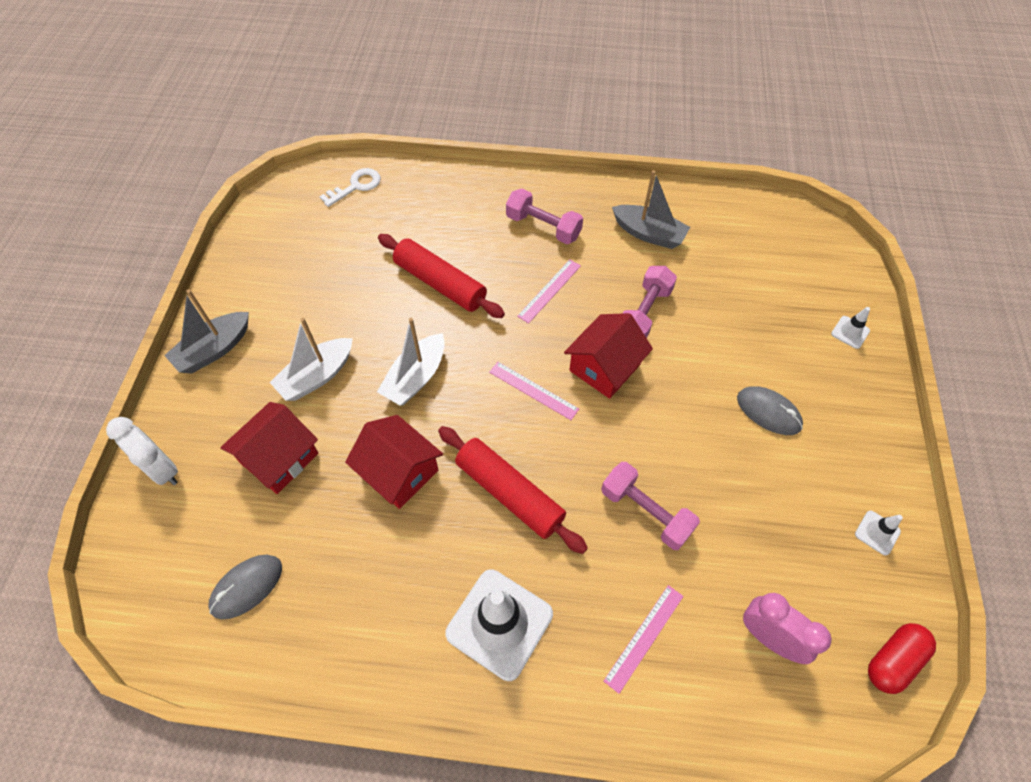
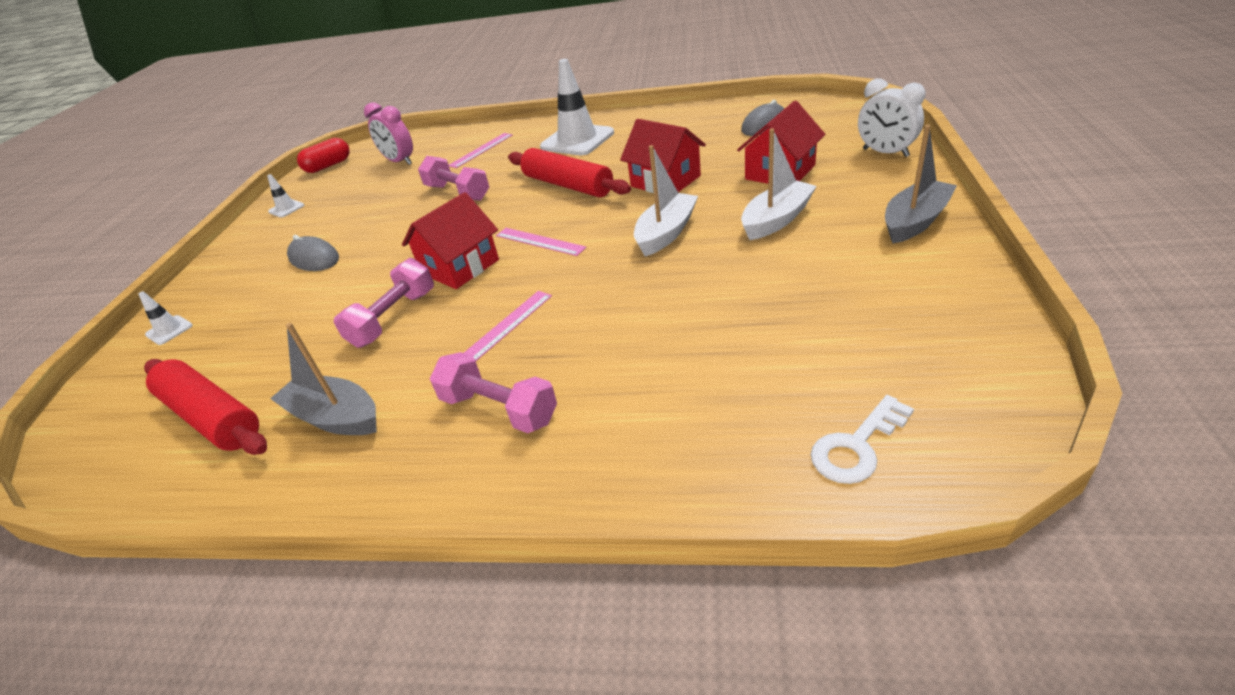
camera: 175 degrees left, 20 degrees down
(440, 283) = (655, 316): red rolling pin -> red rolling pin (212, 417)

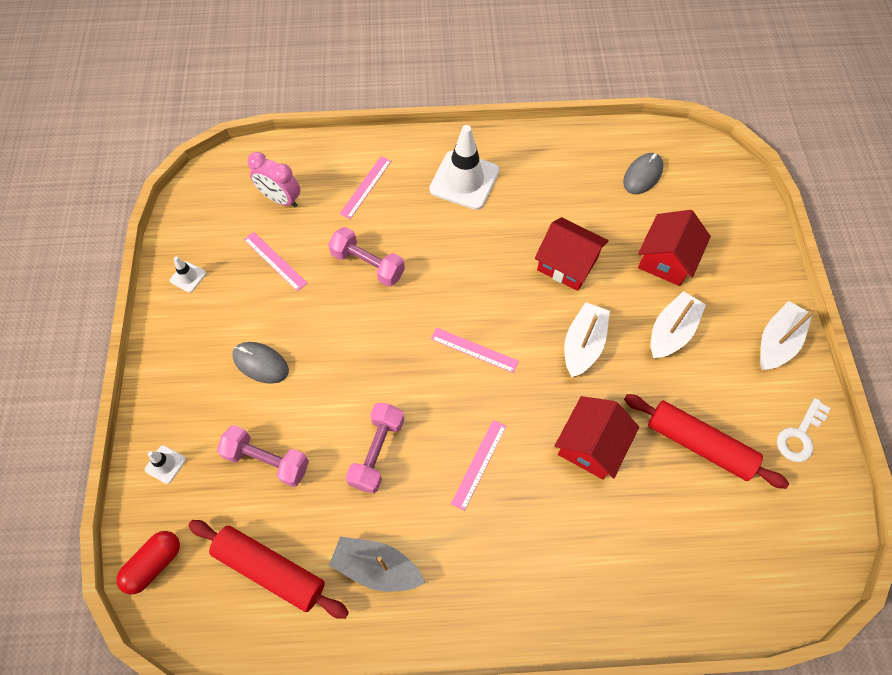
camera: 15 degrees left, 25 degrees up
(328, 166) = (198, 198): red capsule -> red capsule (154, 564)
(371, 195) = (275, 261): none -> pink ruler
(460, 267) = (412, 383): red house -> red house (591, 445)
(499, 409) = (502, 556): pink dumbbell -> pink dumbbell (267, 460)
(568, 185) = (476, 262): red rolling pin -> red rolling pin (699, 444)
(857, 446) = (748, 583): white key -> white key (800, 435)
(885, 153) = (751, 238): white clock -> none
(915, 221) = (777, 342): grey boat -> white boat

